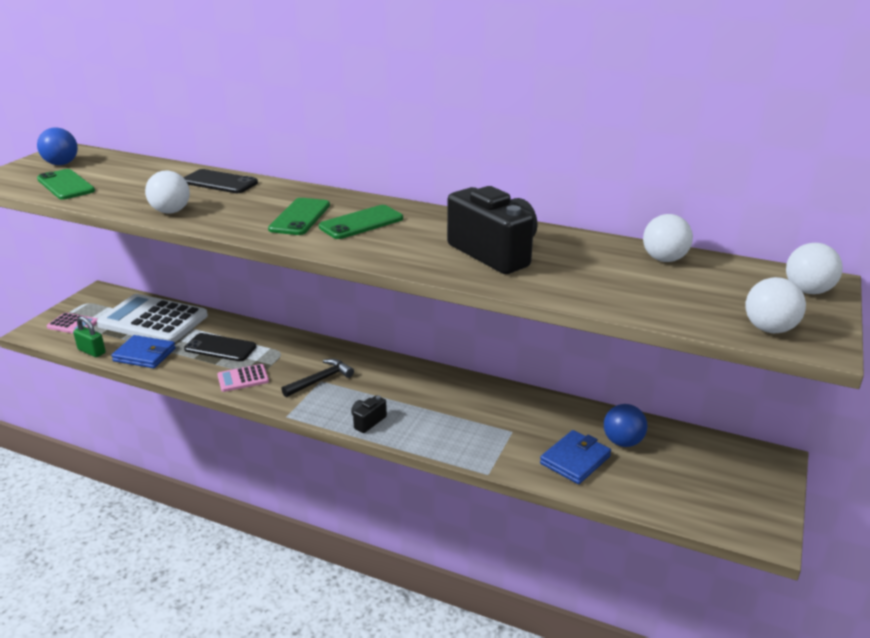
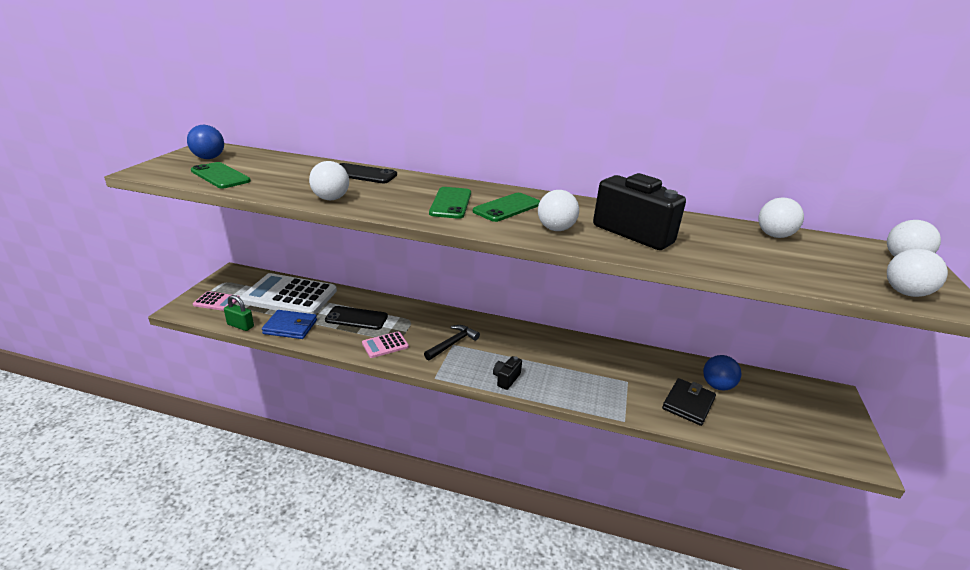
camera: 10 degrees left, 0 degrees up
(401, 248) = (555, 229): none -> white ball
(575, 460) = (688, 404): blue wallet -> black wallet

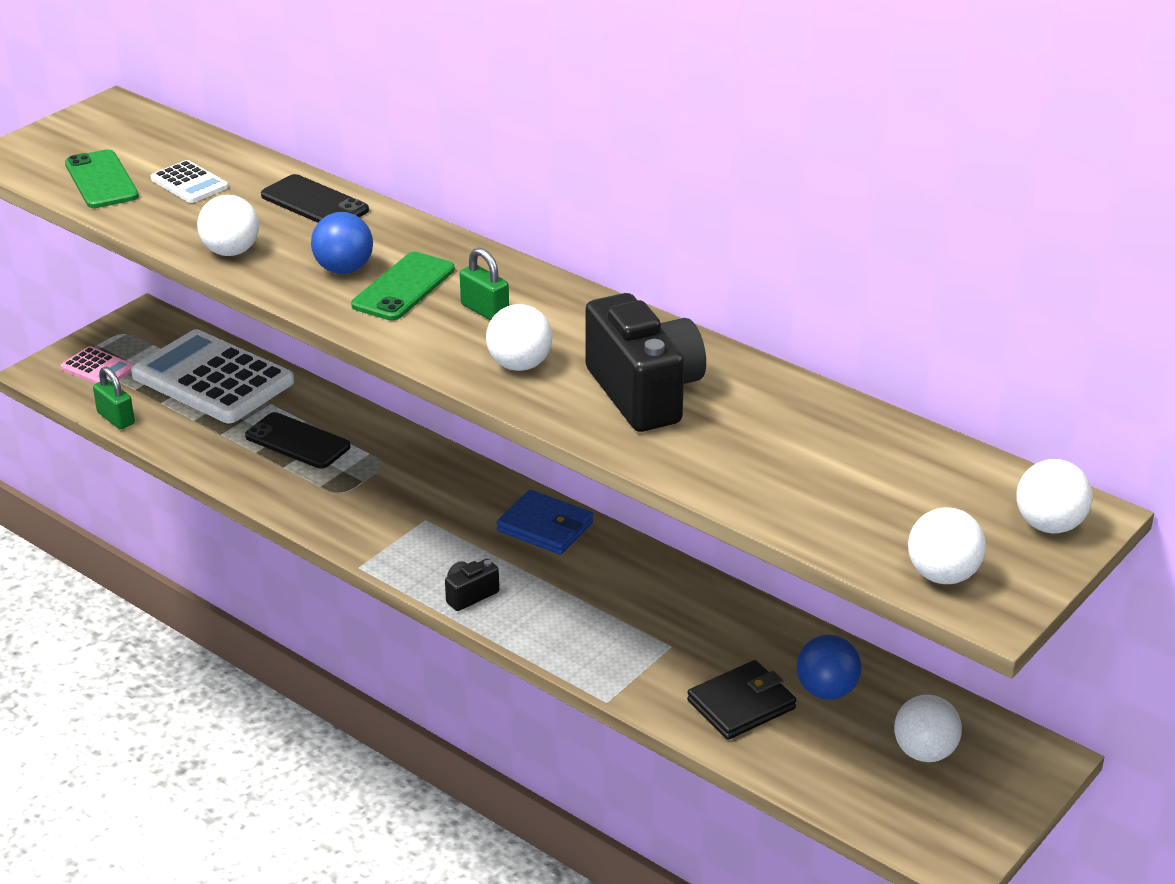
camera: 25 degrees right, 5 degrees up
(209, 158) = (103, 135): blue ball -> blue ball (344, 269)
(279, 173) = (189, 183): none -> white calculator
(290, 327) = (188, 436): blue wallet -> blue wallet (545, 527)
(385, 345) = (316, 498): pink calculator -> none
(452, 343) = (425, 518): black hammer -> none
(507, 208) = (485, 310): green phone -> green padlock
(774, 235) = (881, 440): white ball -> white ball (924, 752)

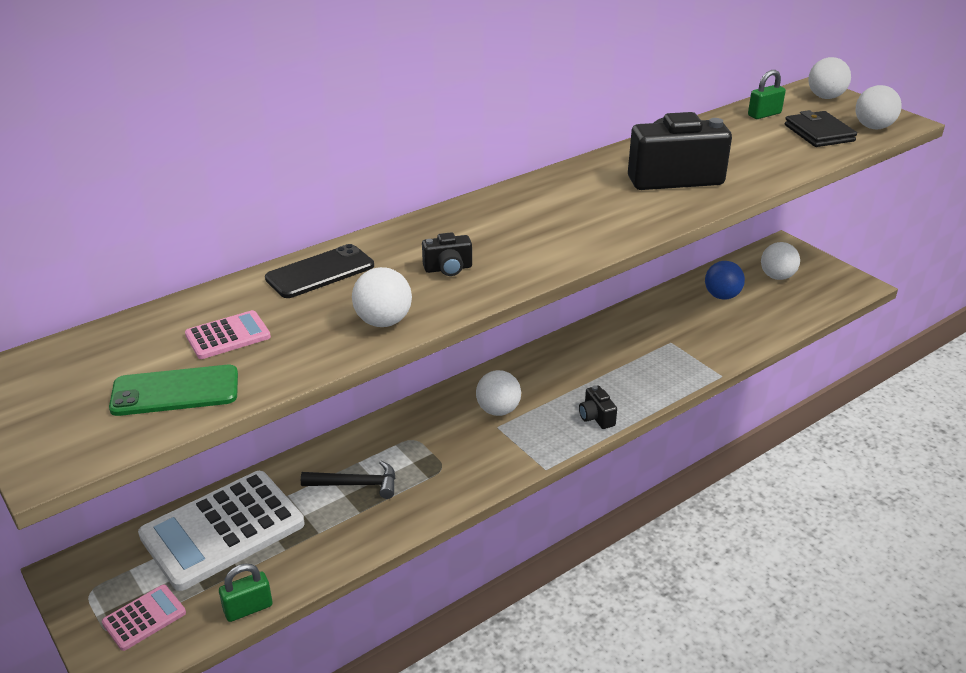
camera: 75 degrees left, 0 degrees up
(189, 183) = (228, 336): white calculator -> pink calculator
(297, 441) = (356, 484): black phone -> black hammer
(344, 269) = (448, 269): blue ball -> black camera
(403, 287) = (492, 245): green phone -> none
(485, 310) = (542, 217): green padlock -> green padlock (764, 114)
(519, 365) = (625, 213): white ball -> white ball (498, 410)
(545, 527) = (528, 372): blue wallet -> none
(741, 704) = (730, 326): black wallet -> black wallet (819, 133)

